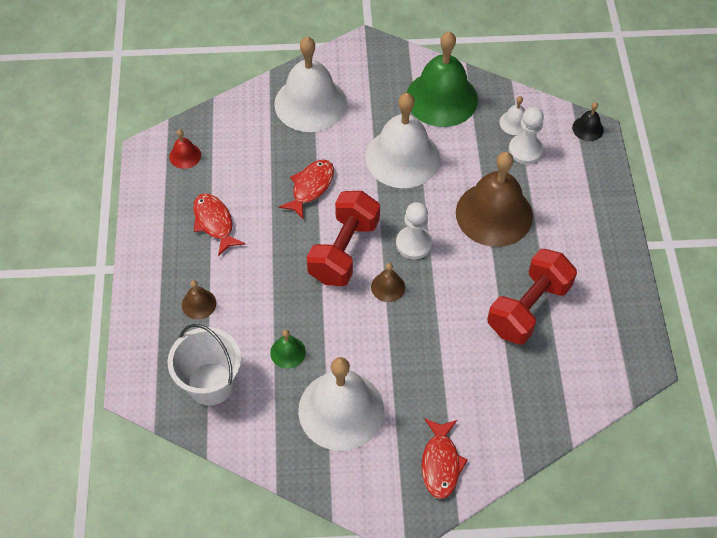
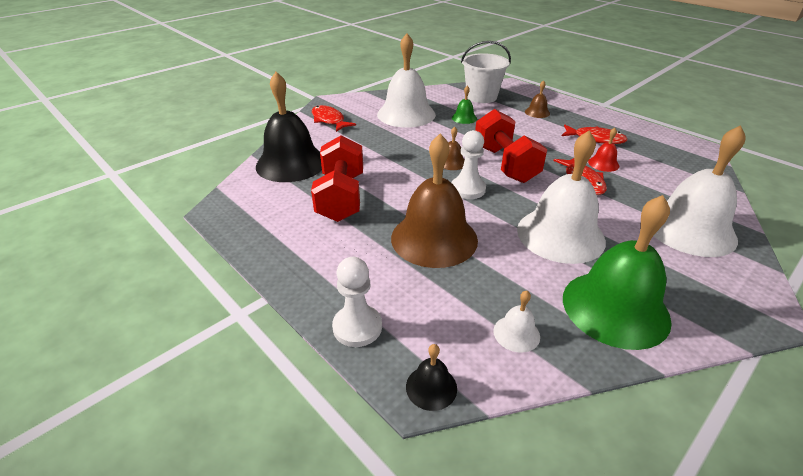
camera: 140 degrees right, 20 degrees down
(185, 155) = (678, 155): red bell -> red bell (603, 163)
(525, 150) = (471, 310): white pawn -> white pawn (357, 327)
(541, 396) = (291, 163): none -> black bell

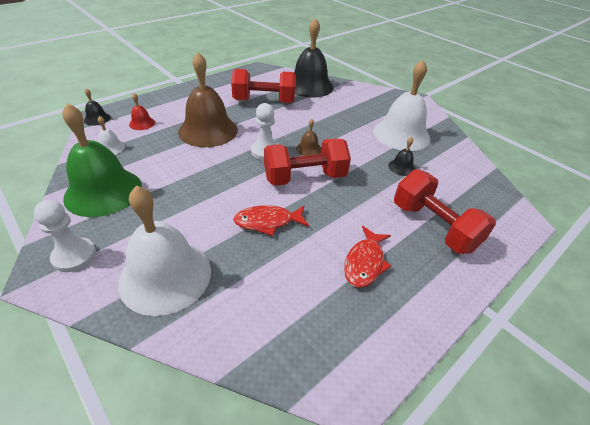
camera: 90 degrees right, 5 degrees up
(329, 120) = (379, 99): red fish -> none
(357, 327) = (146, 103): white pawn -> white pawn (74, 256)
(464, 118) = (401, 167): green bell -> black bell
(481, 97) = (466, 188): white bucket -> none
(537, 112) = (434, 226): brown bell -> red dumbbell
(560, 235) = (190, 186): white bell -> none
(603, 163) = (302, 250): red bell -> red bell (142, 123)

